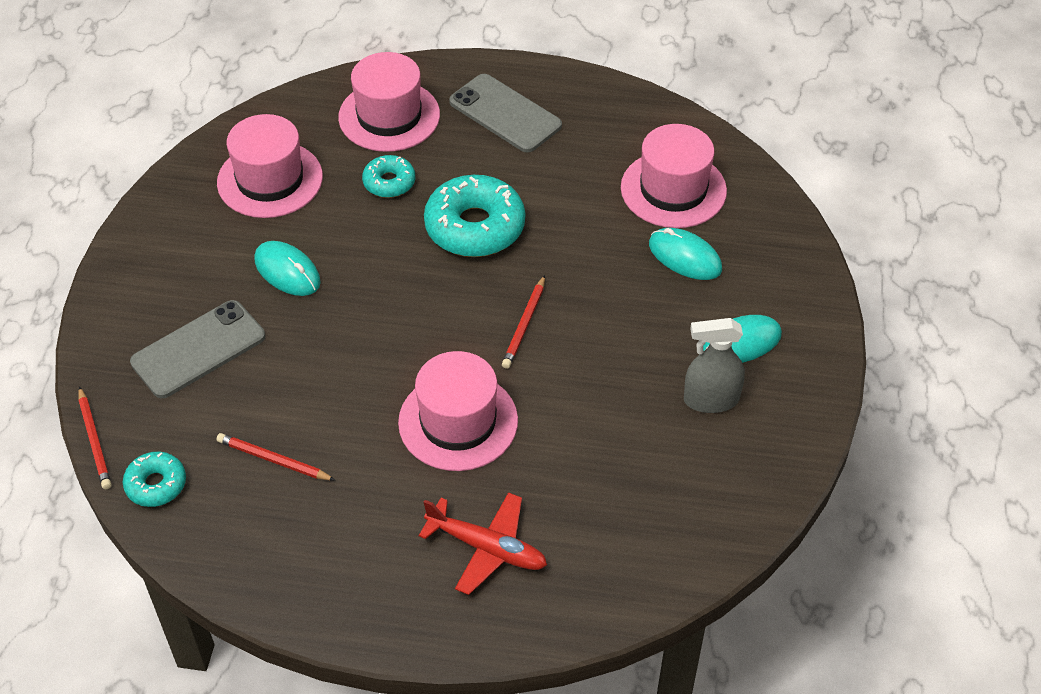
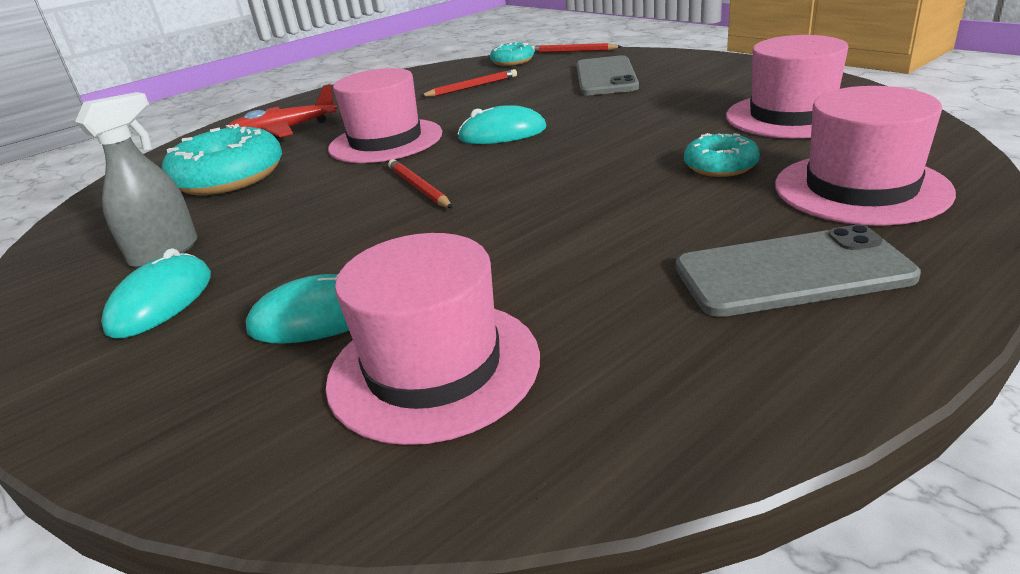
camera: 135 degrees right, 20 degrees down
(287, 271) = (647, 109): turquoise mouse -> turquoise mouse (502, 134)
(475, 227) = (584, 195): turquoise donut -> turquoise donut (229, 177)

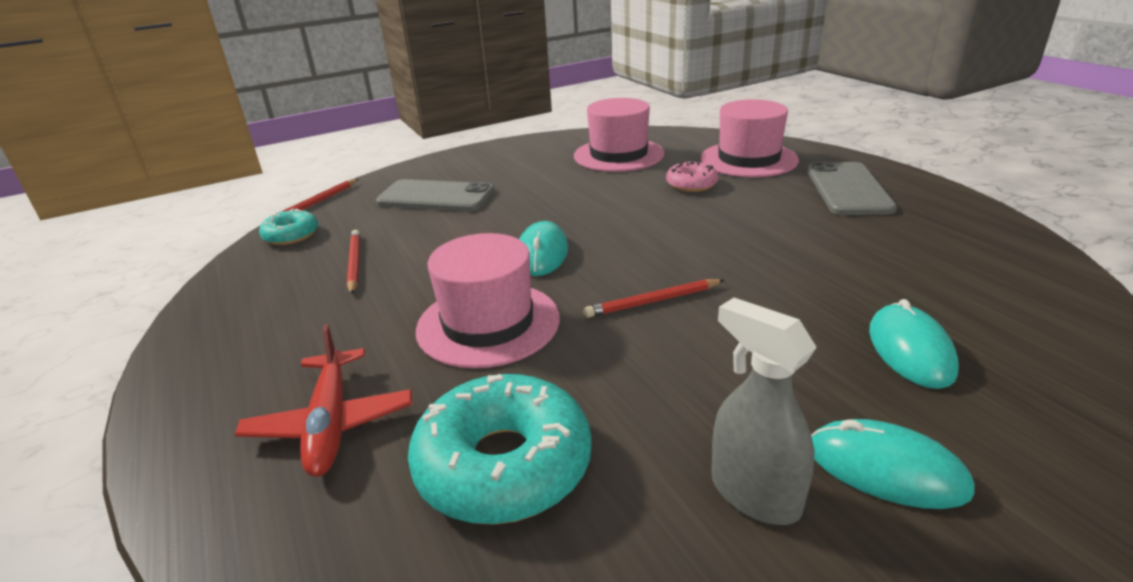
camera: 80 degrees left, 0 degrees up
(434, 368) = (969, 297): pink hat -> none
(720, 166) = (691, 184): turquoise donut -> pink donut

